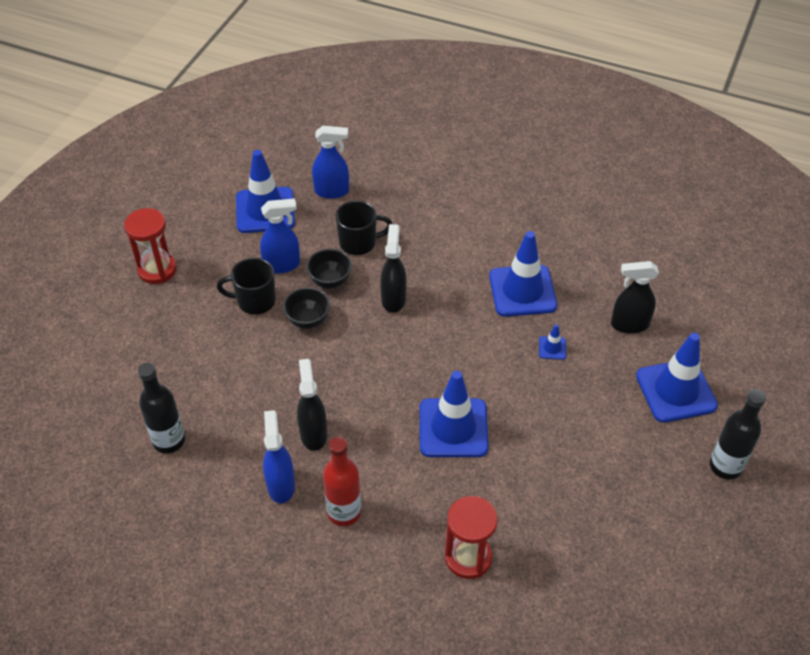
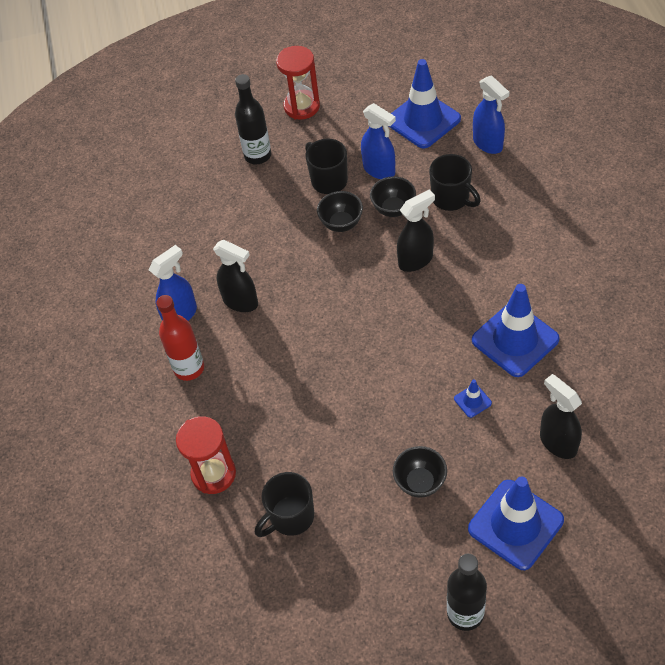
camera: 60 degrees right, 5 degrees up
(169, 441) = (163, 226): black bottle -> black bottle (257, 155)
(313, 434) = (241, 302): black spray bottle -> black spray bottle turned 75 degrees clockwise
(453, 428) = (325, 385): blue traffic cone -> none
(556, 527) = (291, 517): none -> black mug
(595, 423) = (420, 482): none -> black bowl

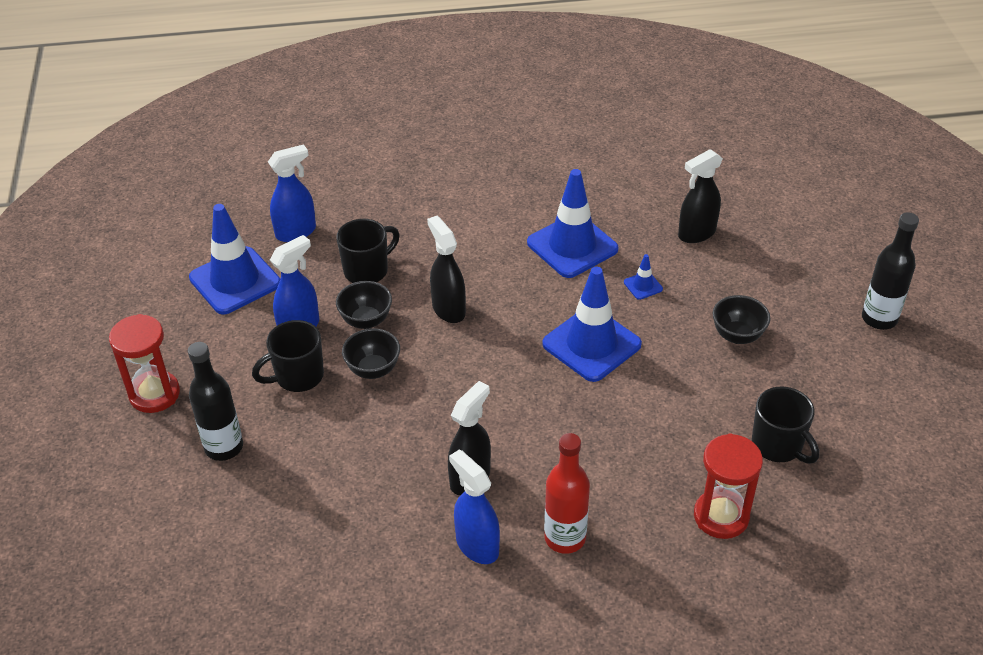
camera: 90 degrees left, 10 degrees down
(515, 524) = (784, 273): blue traffic cone -> blue traffic cone (591, 344)

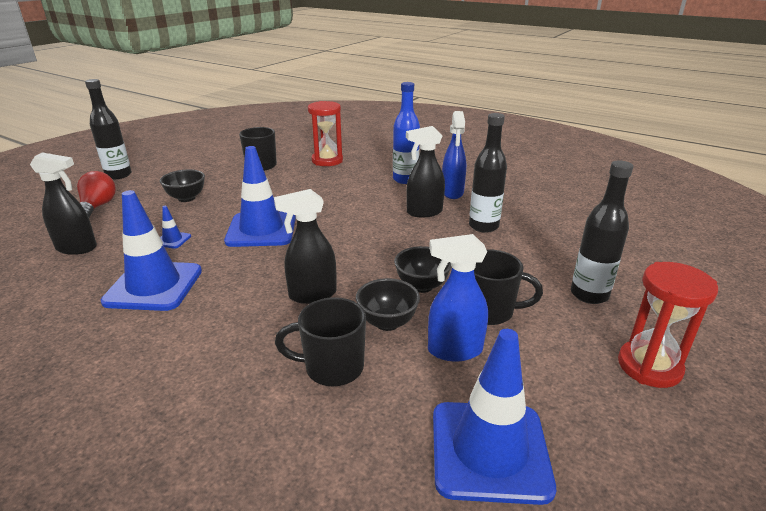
camera: 140 degrees left, 15 degrees down
(296, 232) = (353, 477): blue spray bottle -> none
(384, 493) = (483, 226): none -> black bottle
(448, 309) = (312, 295): black spray bottle -> black spray bottle turned 60 degrees clockwise
(565, 538) = (405, 179): red bottle -> blue bottle
(787, 273) = (97, 207): none -> red light bulb

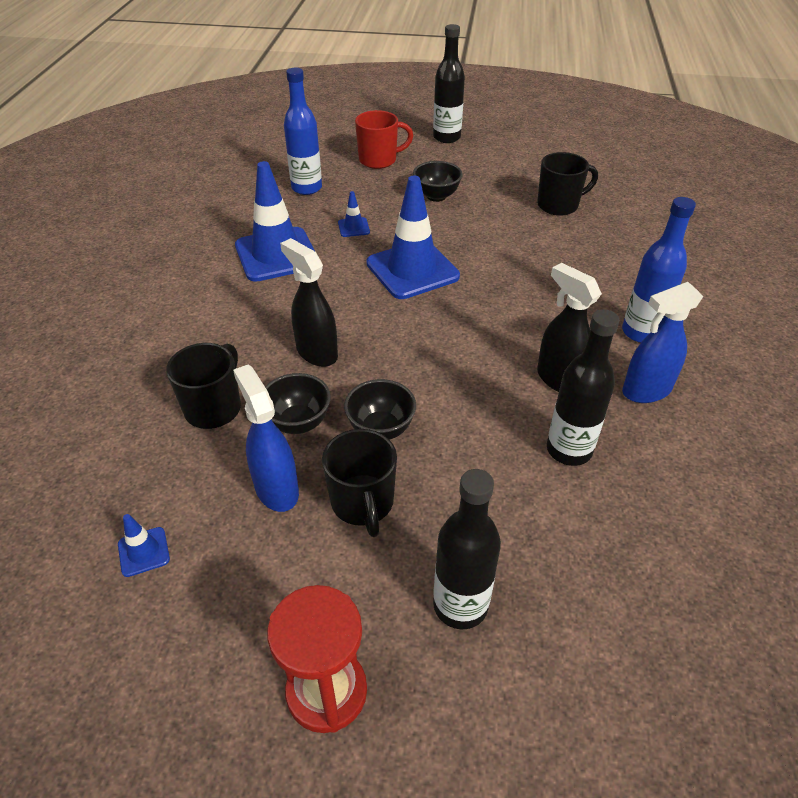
camera: 65 degrees right, 15 degrees up
(77, 248) = (307, 188): black spray bottle -> blue bottle
(97, 207) = (379, 160): red light bulb -> red mug
(327, 160) = (626, 246): red hourglass -> none
(332, 368) = (214, 408): black mug -> black mug turned 45 degrees clockwise
(489, 450) = (144, 552): blue traffic cone -> blue traffic cone, size x0.42

